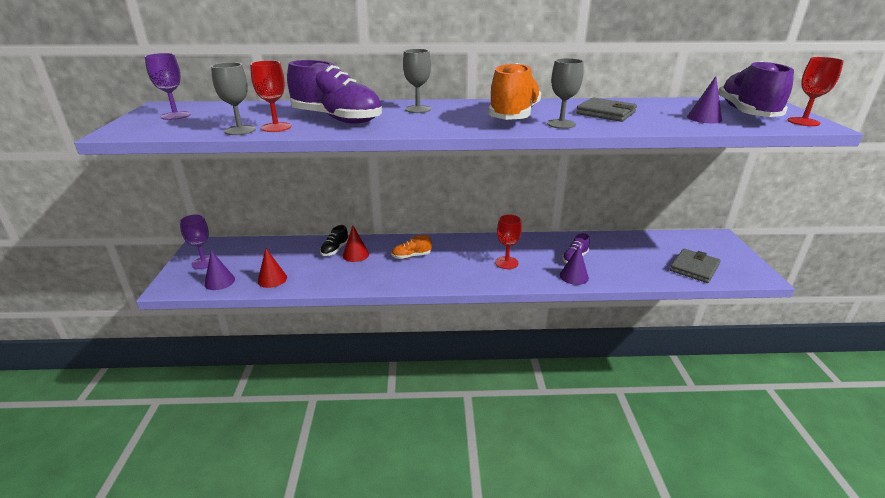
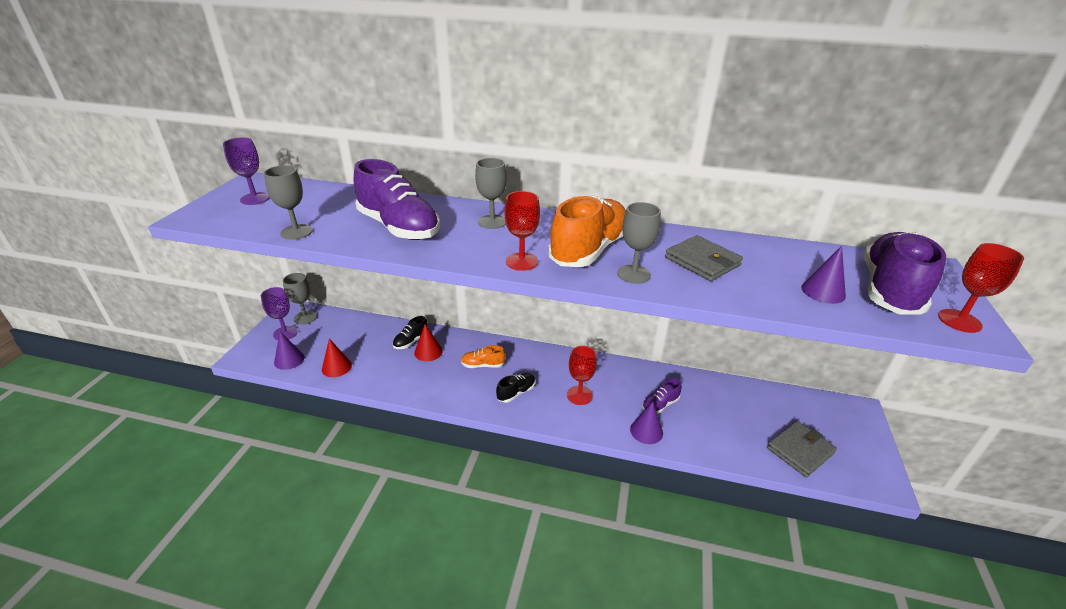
camera: 15 degrees right, 5 degrees up
(218, 248) = (305, 318): none -> grey goblet
(276, 127) = (332, 232): red goblet -> red goblet (521, 261)
(452, 270) = (516, 393): none -> black shoe

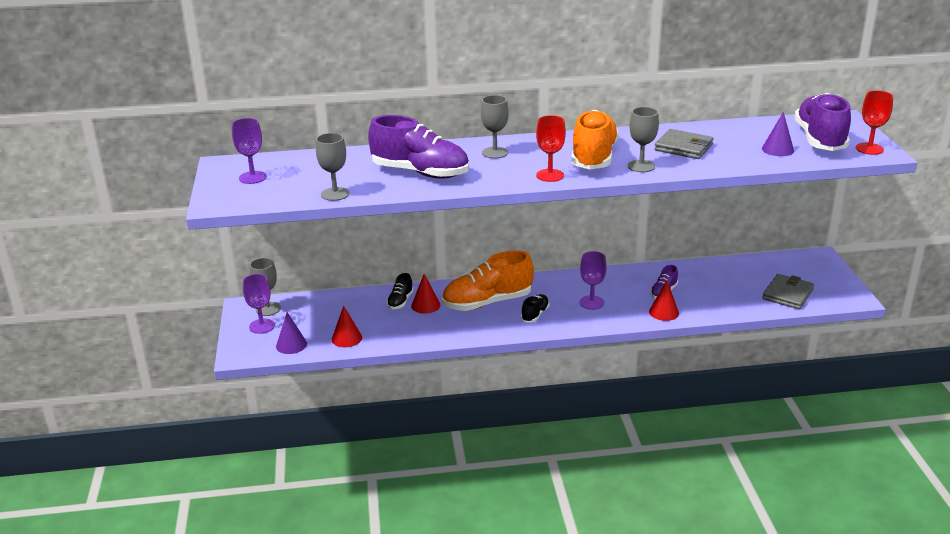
camera: 20 degrees left, 5 degrees down
(483, 365) = (487, 302): orange shoe -> orange shoe, size x2.14
(579, 395) = (591, 302): red goblet -> purple goblet
(646, 431) = (664, 312): purple cone -> red cone

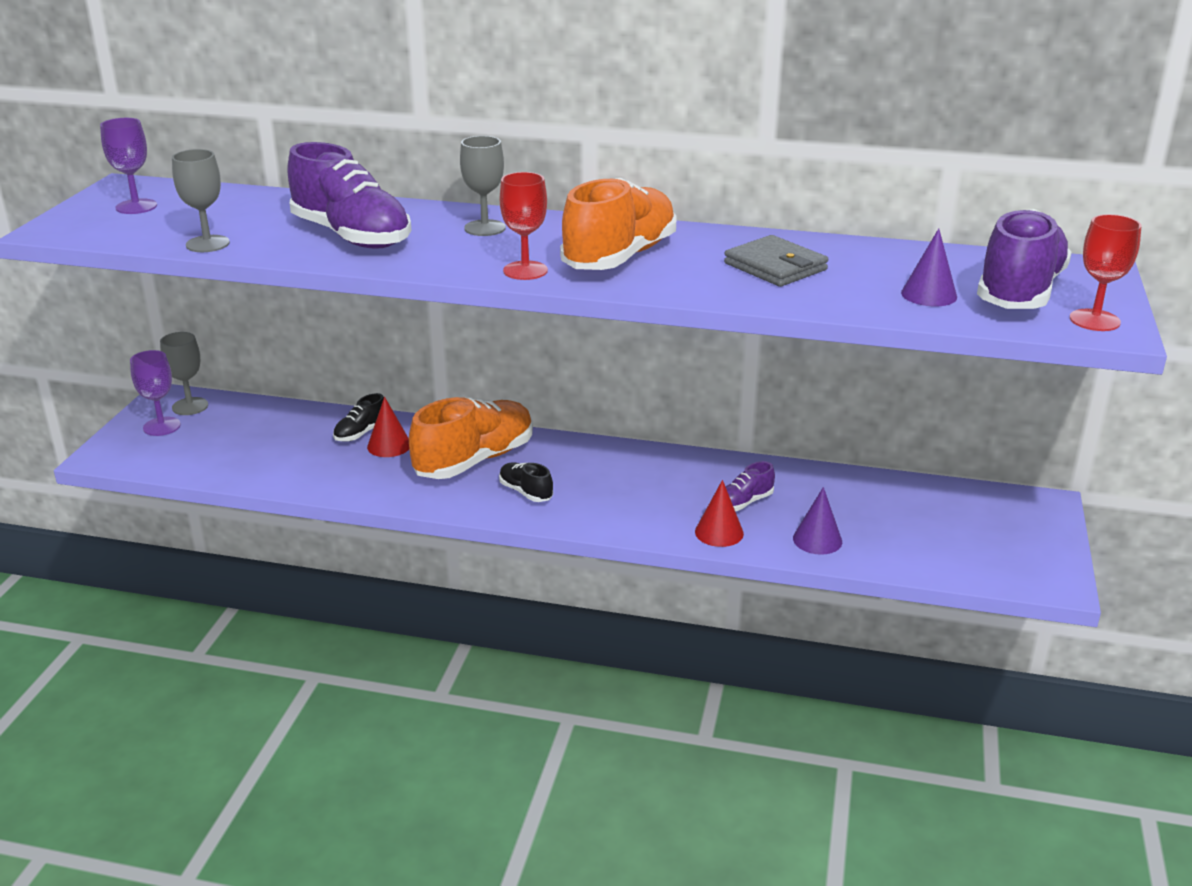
camera: 20 degrees right, 0 degrees up
(291, 345) = (173, 459): purple cone -> purple cone (817, 540)
(346, 338) = (248, 466): red cone -> none
(487, 302) = (474, 460): orange shoe -> orange shoe turned 135 degrees clockwise
(535, 314) = (525, 492): black shoe -> black shoe turned 90 degrees counterclockwise
(591, 302) = (622, 493): purple goblet -> none
(641, 166) = (677, 281): grey goblet -> none
(787, 294) = (943, 550): grey wallet -> none

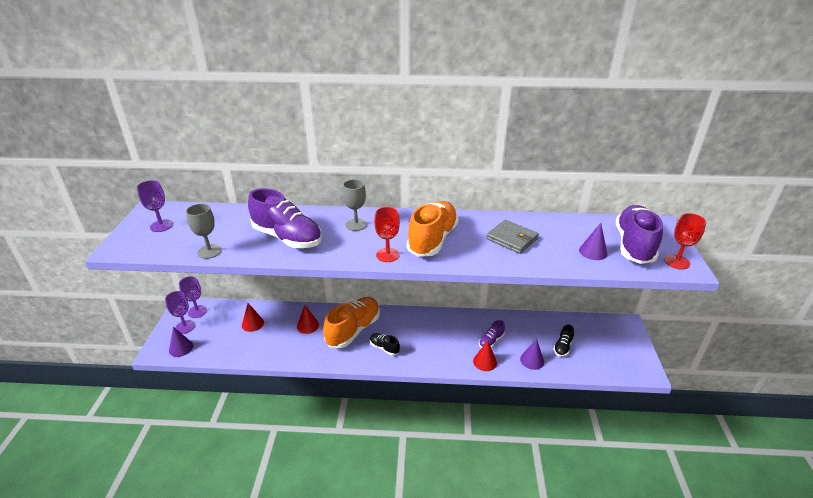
camera: 10 degrees left, 5 degrees up
(146, 456) = (181, 348): none -> purple cone
(190, 406) = (197, 311): grey goblet -> purple goblet
(286, 433) = (252, 323): none -> red cone
(361, 433) = (291, 319): black shoe -> black shoe (562, 347)

